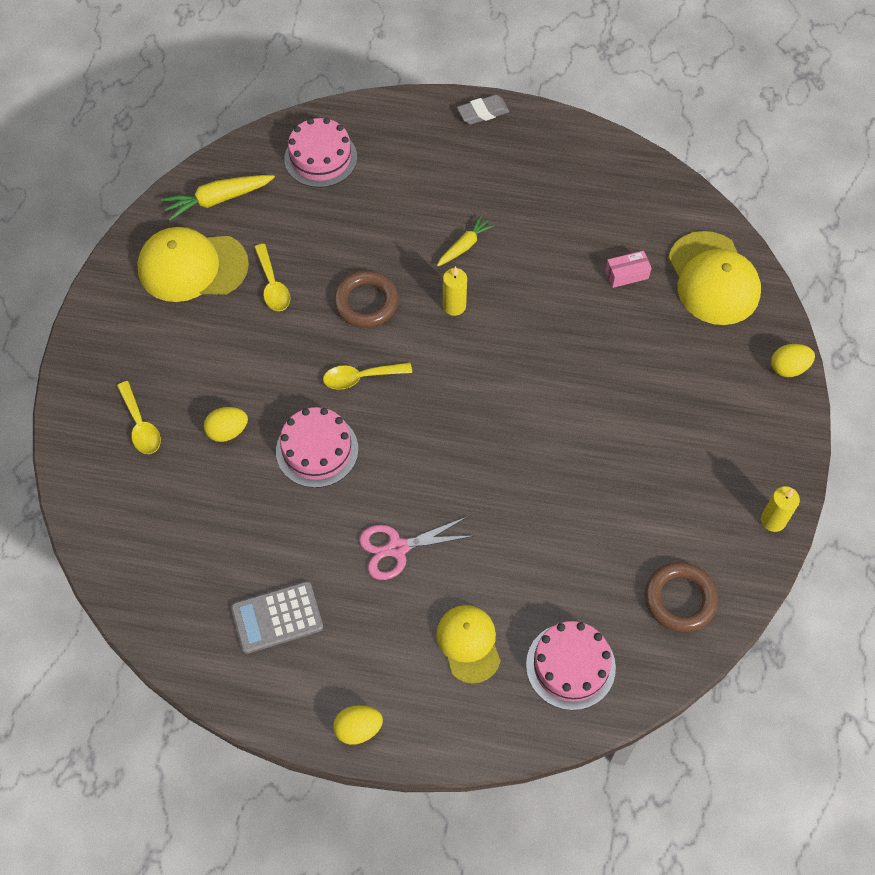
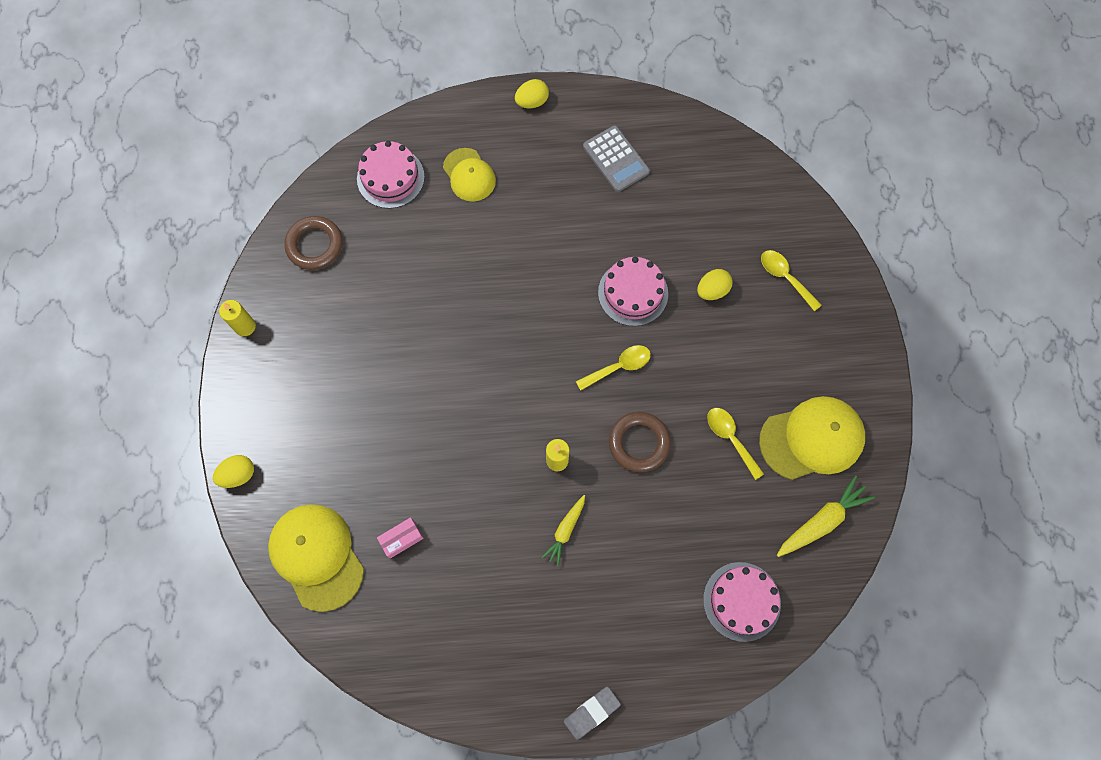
camera: 165 degrees right, 10 degrees up
(277, 617) = (616, 159): grey calculator -> grey calculator turned 90 degrees clockwise
(397, 548) = (542, 230): pink scissors -> none

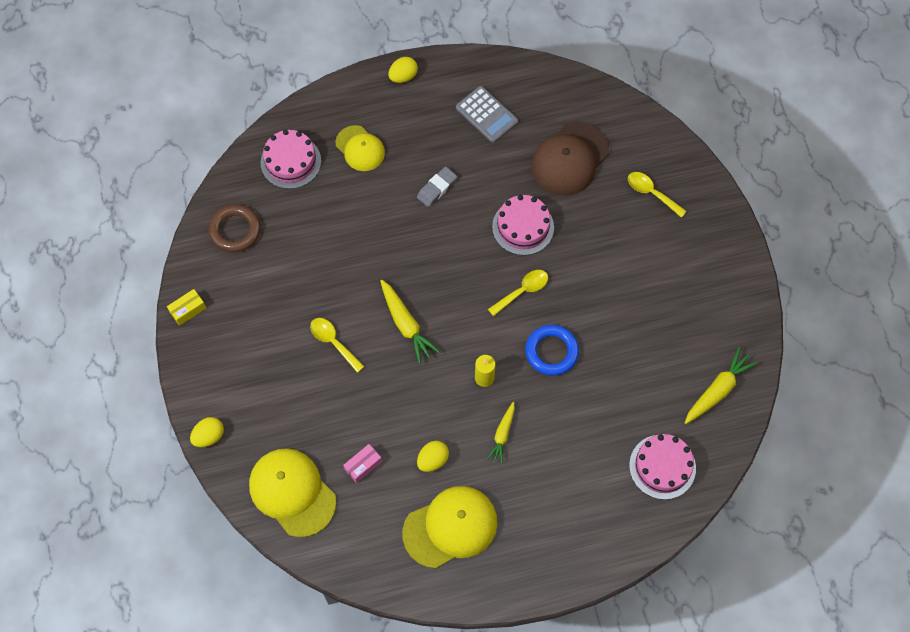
camera: 10 degrees left, 5 degrees down
(245, 326) = (188, 310): yellow candle -> yellow box
(481, 383) = (406, 324): none -> yellow carrot
(592, 712) = (553, 578): grey eraser -> grey eraser (437, 188)
(639, 443) = (551, 352): brown ring -> blue ring
(699, 224) = (569, 159): none -> brown cap
(712, 290) = (591, 214): yellow egg -> yellow egg (432, 460)
(730, 438) = (629, 335): yellow spoon -> yellow spoon (333, 342)
(812, 439) = (698, 324): yellow cap -> yellow cap (450, 527)

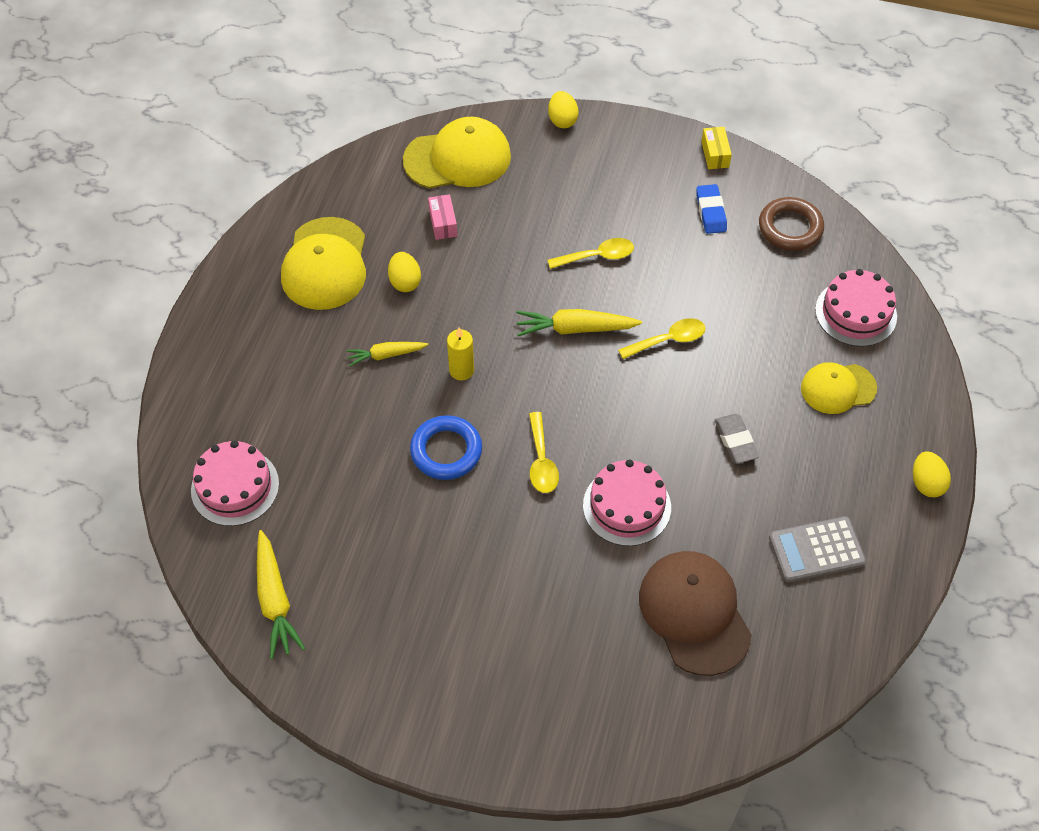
camera: 120 degrees right, 10 degrees down
(248, 287) = (711, 212): none -> blue eraser
(502, 434) = (386, 355): yellow carrot -> yellow carrot turned 60 degrees counterclockwise
(651, 193) = (585, 685): yellow spoon -> yellow spoon (668, 340)

